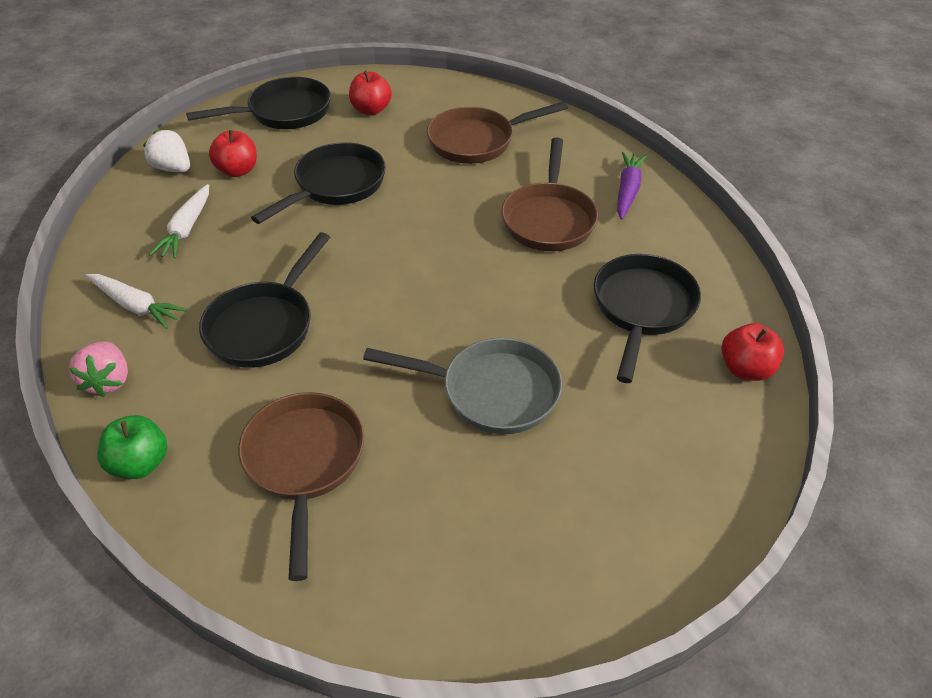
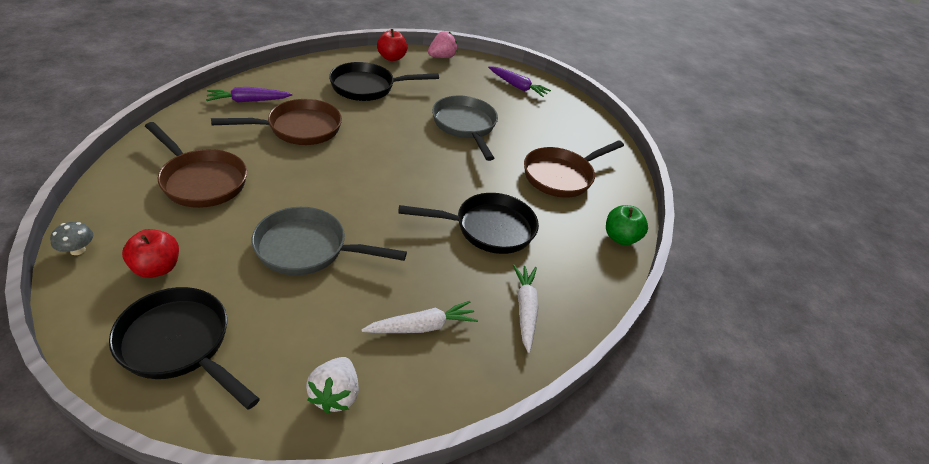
camera: 125 degrees left, 5 degrees down
(108, 381) = (591, 285): pink strawberry -> pink strawberry (441, 57)
(238, 170) = (315, 332): red apple -> none
(335, 185) = (308, 249): black pan -> grey pan
(418, 80) = (77, 250): none -> grey mushroom
(602, 542) = (517, 86): none -> purple carrot

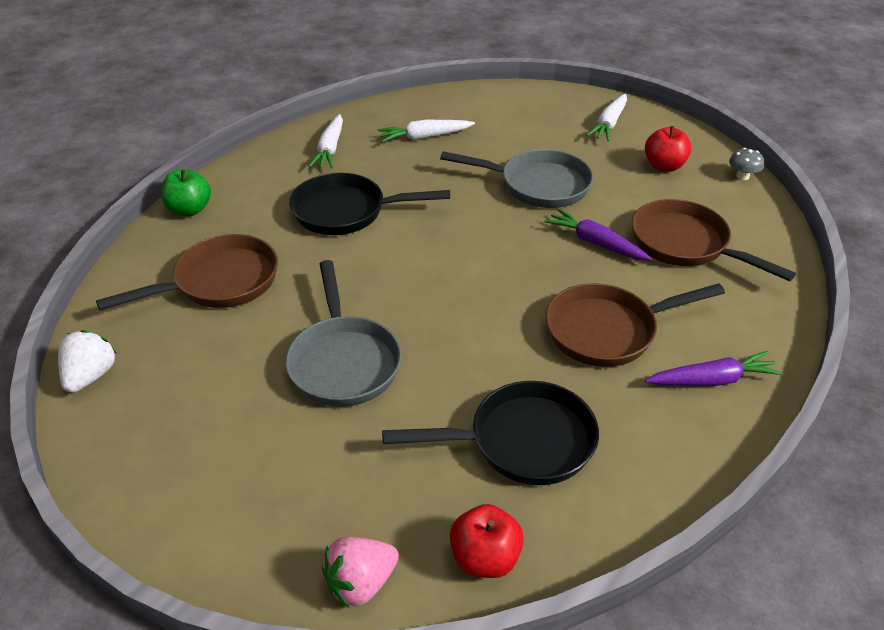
camera: 170 degrees left, 0 degrees up
(180, 345) = (609, 124): black pan -> white carrot
(335, 395) = (487, 104): white strawberry -> white strawberry (91, 376)
(517, 86) = (202, 487): purple carrot -> purple carrot (595, 243)

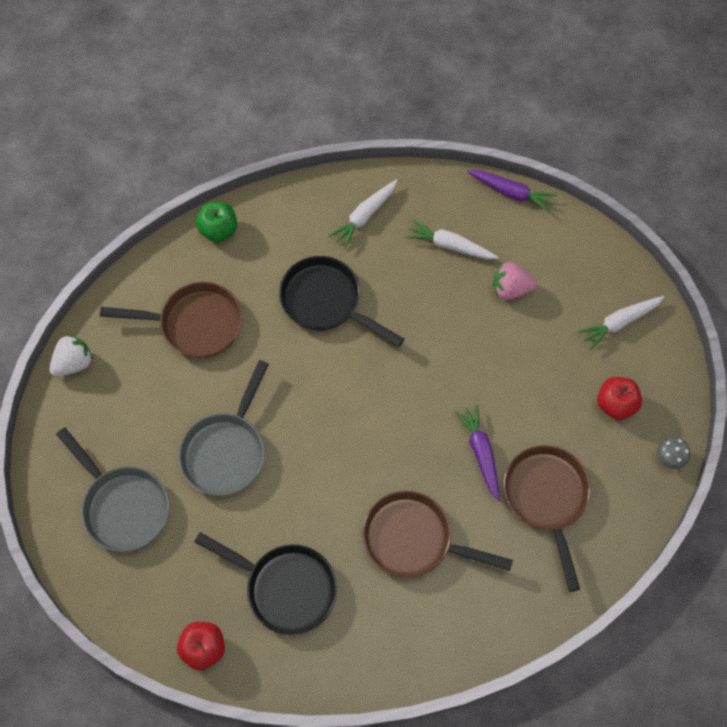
camera: 35 degrees right, 25 degrees up
(361, 583) = (130, 616): pink strawberry -> pink strawberry (510, 289)
(538, 185) = (492, 362): grey pan -> grey pan (123, 506)
(712, 380) = (444, 625): purple carrot -> purple carrot (511, 193)

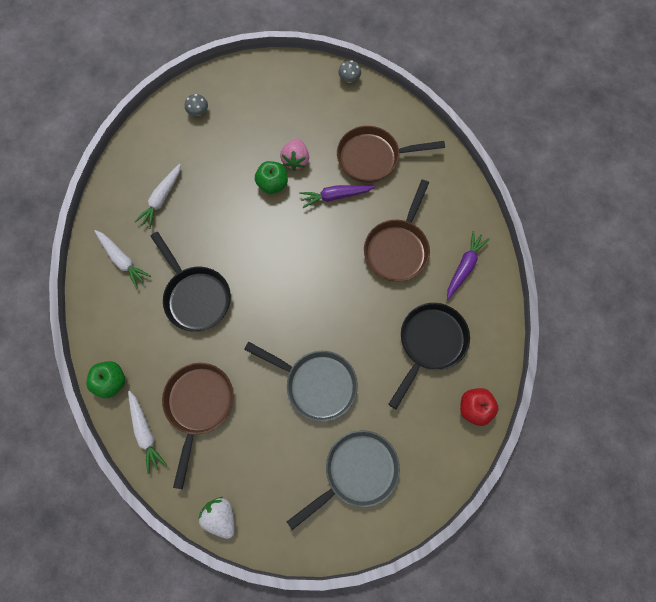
camera: 85 degrees left, 5 degrees up
(326, 302) = (195, 296): black pan -> black pan turned 75 degrees counterclockwise
(488, 372) = (272, 184): none -> green apple
(510, 289) = (206, 161): pink strawberry -> pink strawberry (296, 160)
(511, 193) = (123, 150): purple carrot -> purple carrot (464, 266)
(581, 269) = (198, 112): none -> grey mushroom
(615, 404) = (307, 105): red apple -> none
(619, 323) = (245, 94): white carrot -> white carrot (145, 433)

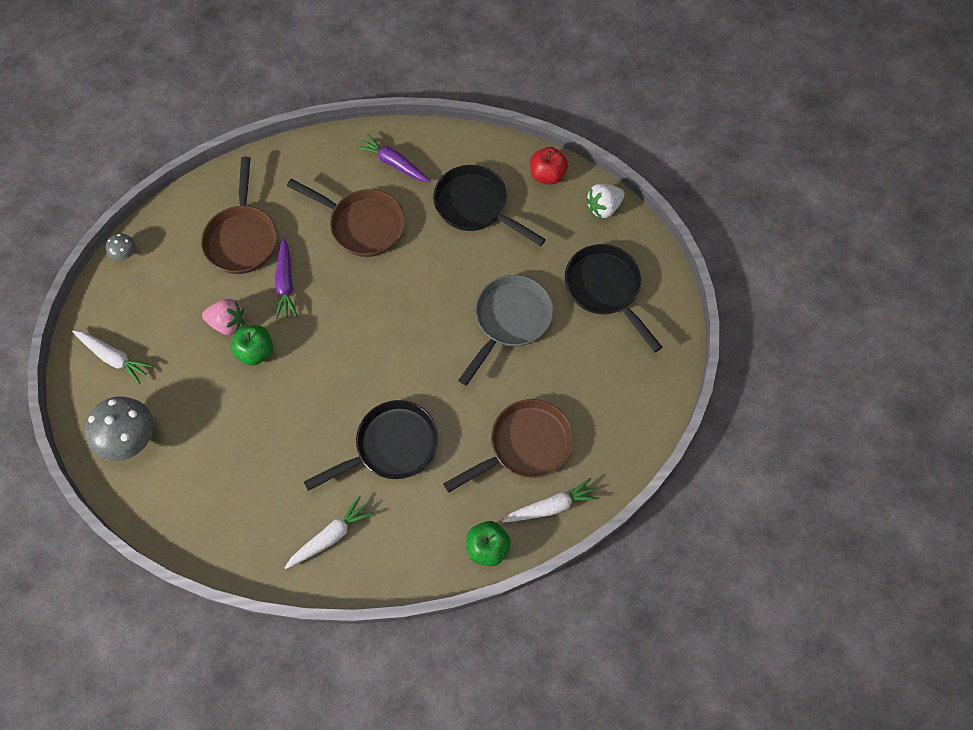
camera: 85 degrees left, 5 degrees down
(161, 199) = (251, 487): white carrot -> white carrot (114, 357)
(198, 112) = (130, 438): grey mushroom -> grey mushroom, size x2.08
(199, 406) = (524, 446): brown pan -> brown pan turned 135 degrees clockwise
(221, 516) = (646, 425): white strawberry -> white strawberry (603, 207)
(356, 472) = (605, 289): grey pan -> black pan

